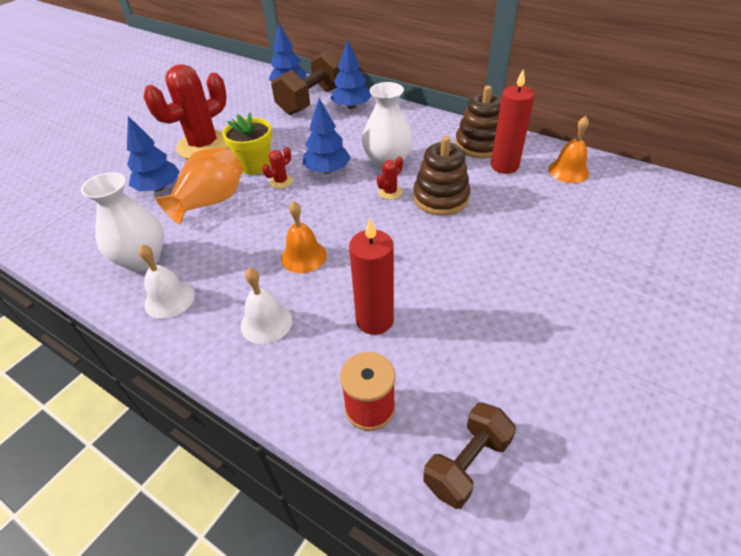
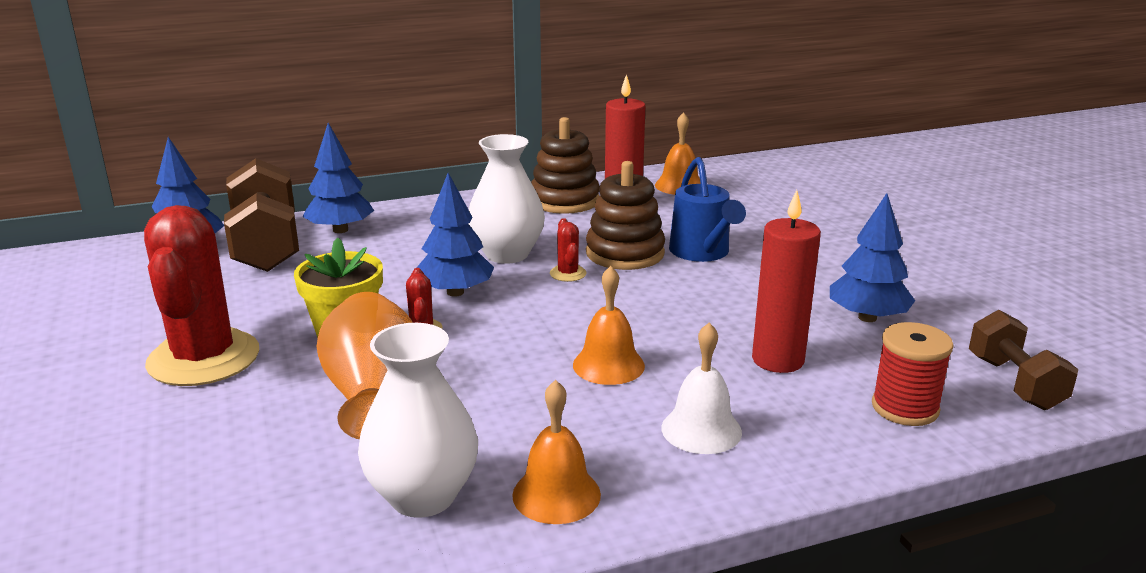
camera: 55 degrees left, 20 degrees down
(159, 188) = (248, 431): blue tree -> blue tree (867, 317)
(169, 299) = (556, 494): white bell -> orange bell
(481, 226) = (702, 253): none -> blue watering can

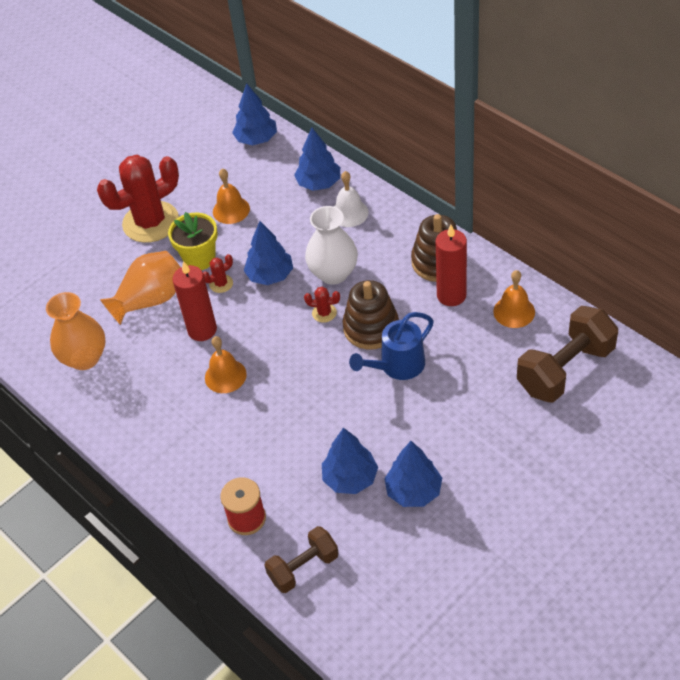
camera: 70 degrees right, 25 degrees up
(266, 246) = (278, 167): brown dumbbell -> brown dumbbell (565, 369)
(423, 496) = (85, 358): white vase -> orange vase
(556, 494) = (106, 402): orange bell -> orange bell (231, 210)
(568, 273) = (324, 313): red cactus -> red cactus turned 45 degrees clockwise
(701, 429) = (182, 436): white bell -> white bell (349, 213)
(778, 360) = (270, 447): red candle -> red candle (202, 330)
(908, 285) = (413, 491): none -> blue tree

